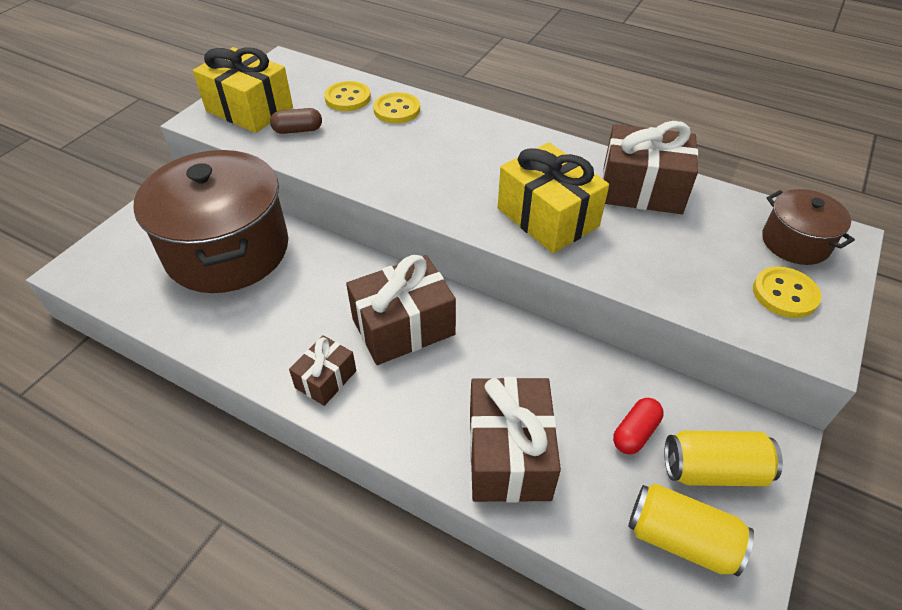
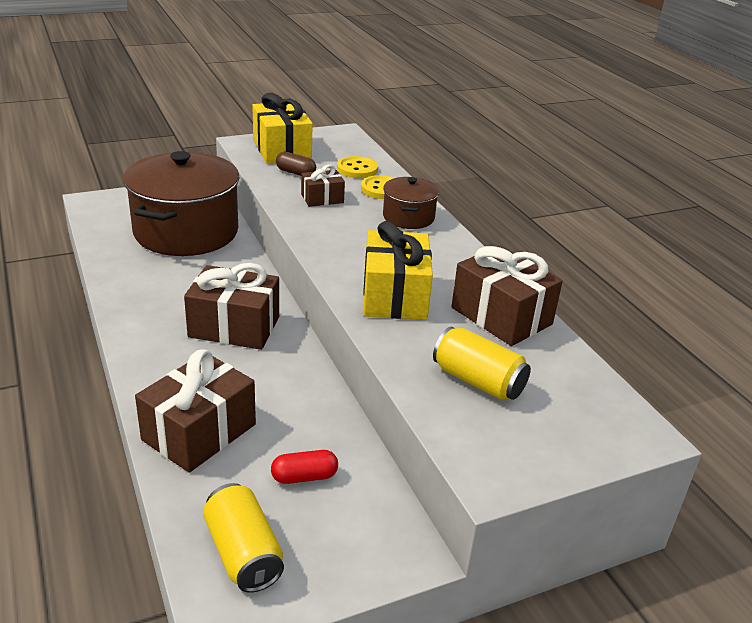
camera: 35 degrees right, 15 degrees down
(326, 379) = (148, 327): brown gift -> brown gift (322, 198)
(713, 470) = (330, 535): yellow can -> yellow can (478, 381)
(785, 294) = (517, 436): yellow button -> none
(795, 242) = (587, 413): brown pot -> brown pot (408, 217)

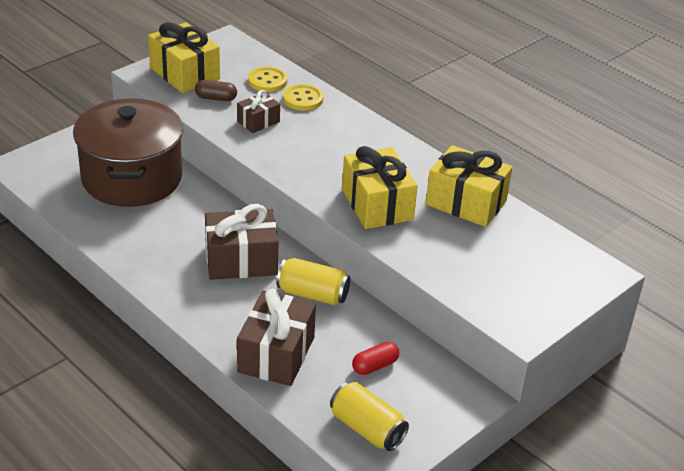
camera: 20 degrees left, 5 degrees up
(408, 217) = (343, 124): brown pot -> none
(478, 381) = (477, 261): yellow can -> yellow can (313, 294)
(501, 316) = (466, 202): brown gift -> yellow gift

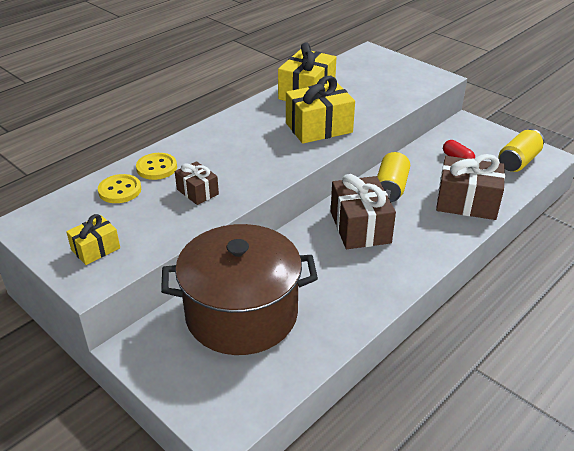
camera: 90 degrees left, 0 degrees up
(184, 73) = (95, 249): yellow gift -> yellow gift, size x0.55
(216, 98) = (151, 222): brown capsule -> none

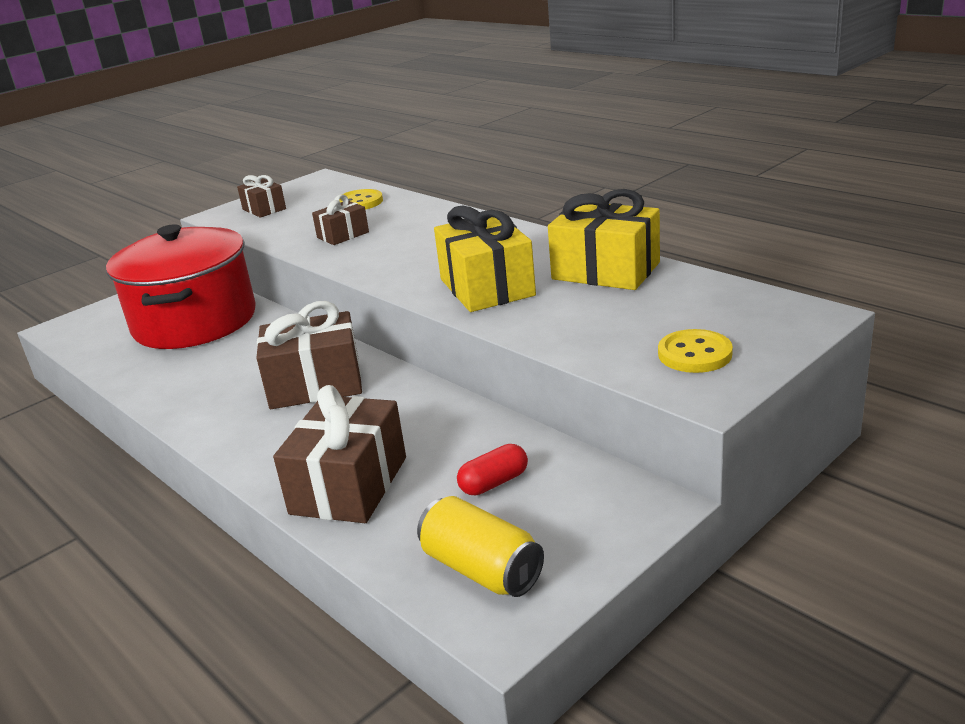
camera: 95 degrees right, 10 degrees down
(95, 249) = (264, 209): yellow gift -> brown gift
(156, 168) = (399, 211): yellow button -> yellow button (694, 354)
(241, 314) = (195, 321): brown pot -> red pot
(391, 188) = (408, 408): yellow can -> none

